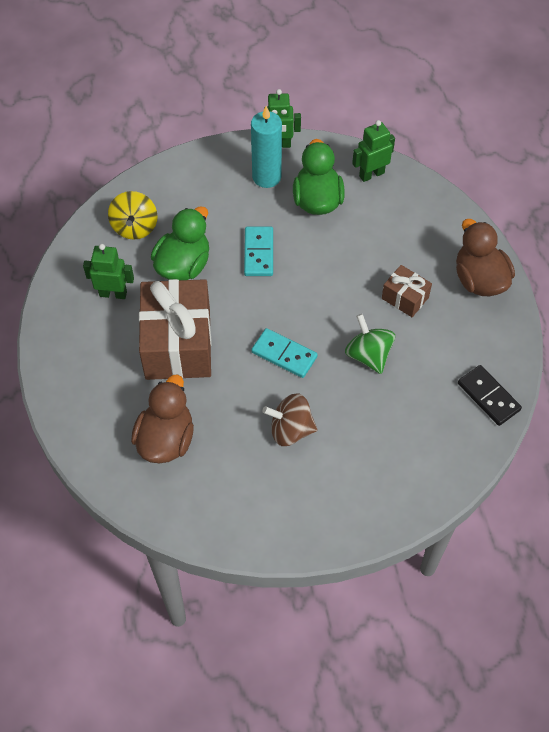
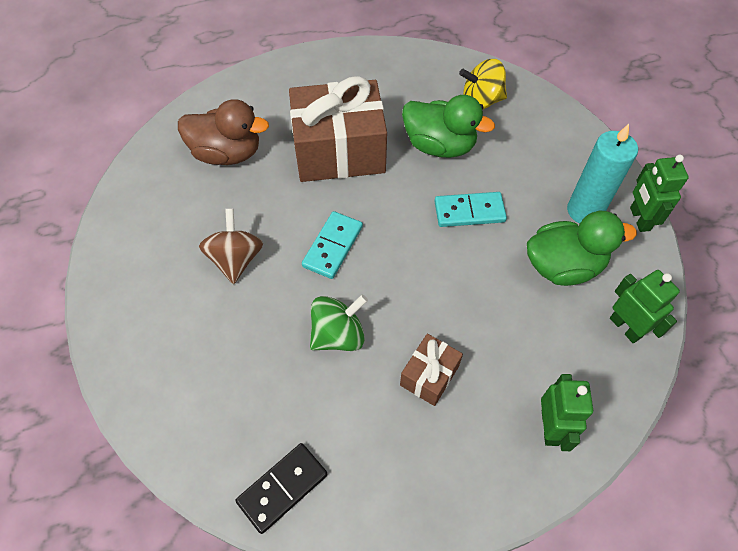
camera: 85 degrees right, 0 degrees up
(113, 293) = (394, 94): green robot -> green robot (550, 427)
(479, 280) = (475, 477): brown duck -> none

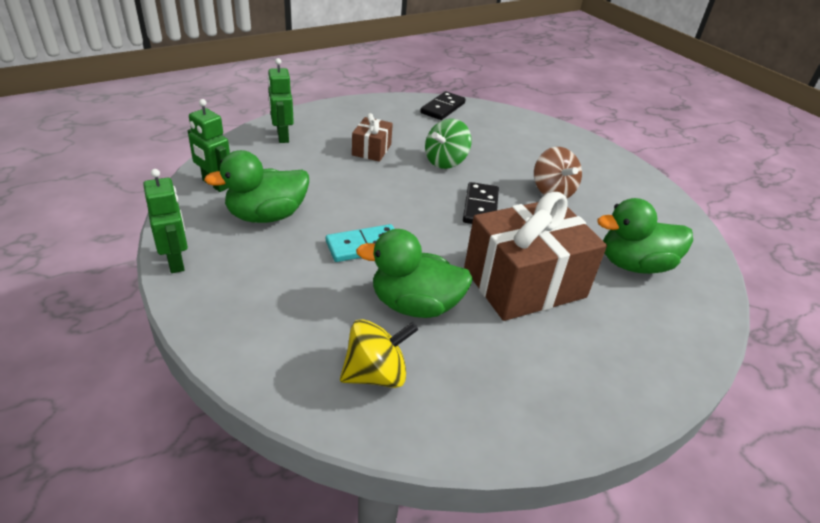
camera: 160 degrees right, 20 degrees down
(227, 153) = (634, 265): brown duck -> green duck
(333, 246) = (480, 207): turquoise domino -> black domino
(584, 211) = (238, 261): turquoise candle -> none

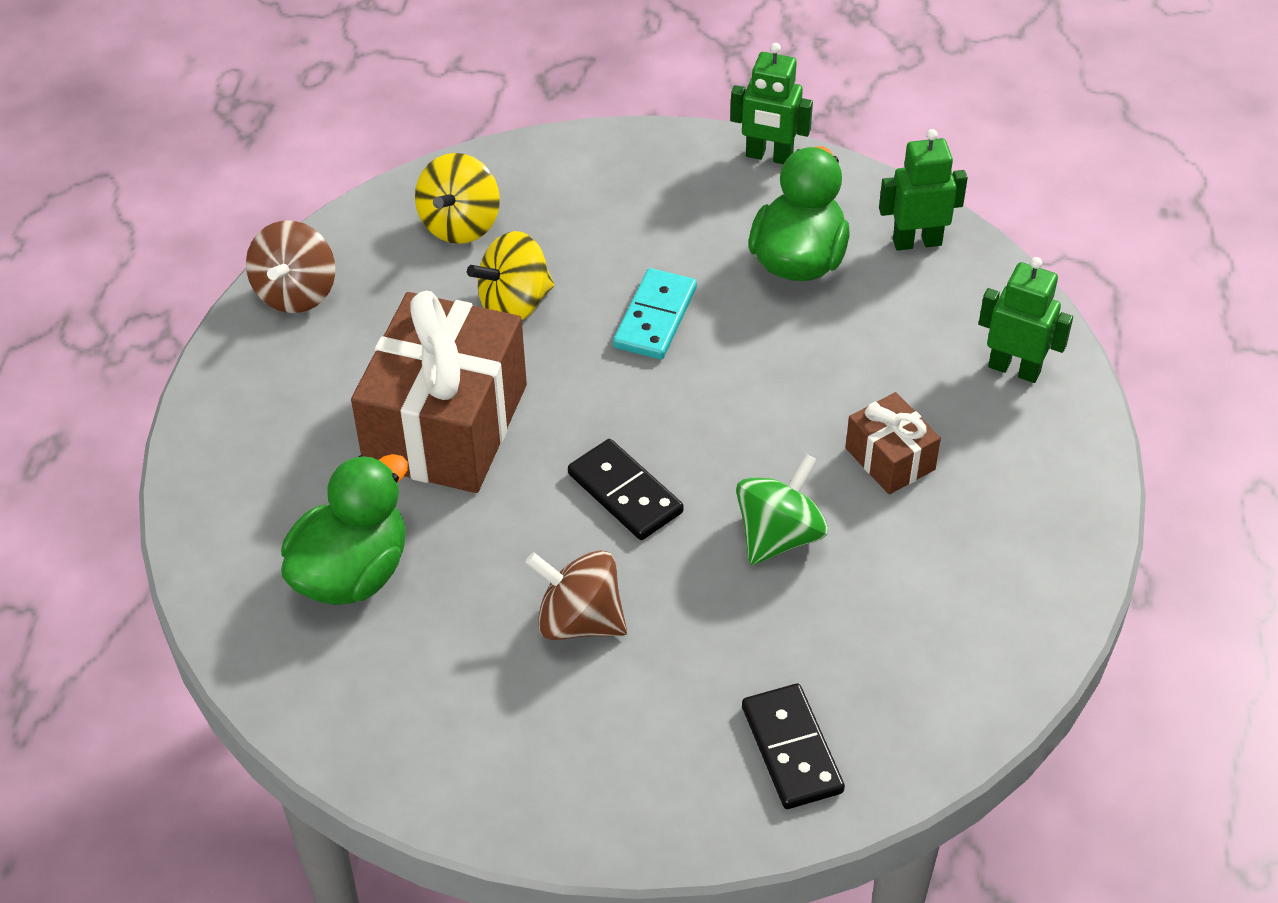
camera: 135 degrees right, 10 degrees up
(415, 305) = (515, 304): green duck -> yellow spinning top
(442, 108) = (978, 670): black domino -> black domino (792, 749)
(445, 161) = (779, 536): green spinning top -> green spinning top turned 45 degrees clockwise
(530, 423) = (296, 293): none -> brown spinning top

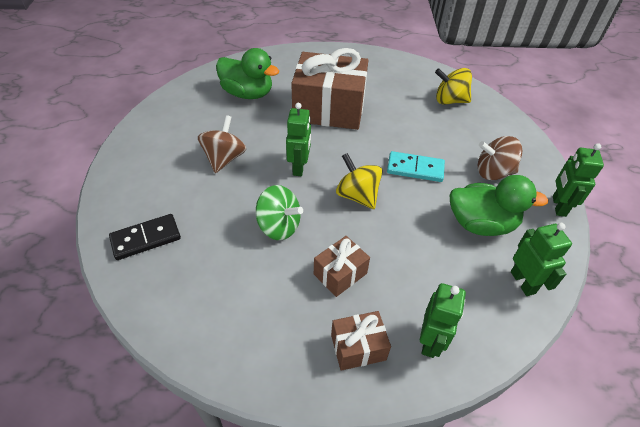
camera: 80 degrees right, 0 degrees up
(296, 293) = (391, 63): brown spinning top -> brown spinning top (493, 172)
(515, 304) = (407, 121): yellow spinning top -> yellow spinning top (357, 195)
(625, 493) = (299, 167): black domino -> green robot
(1023, 453) = (358, 347): none -> brown gift

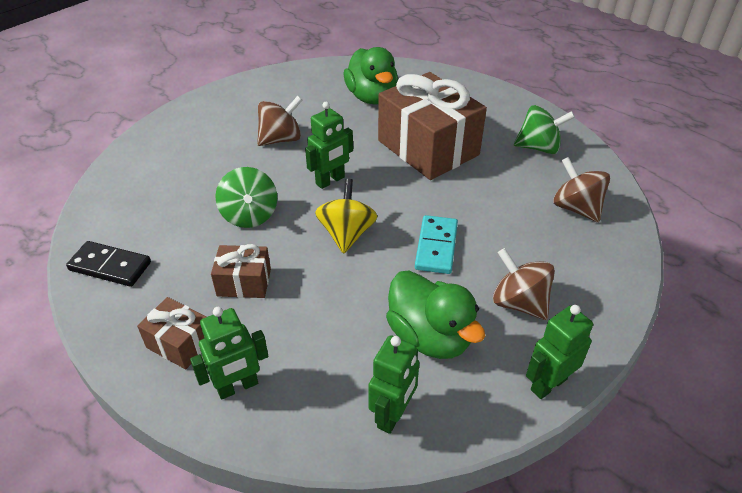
camera: 45 degrees right, 5 degrees down
(146, 238) = (152, 164): black domino -> black domino (110, 266)
(388, 75) = (538, 147): none -> green spinning top
(415, 169) = (436, 246): turquoise domino -> turquoise domino turned 45 degrees clockwise
(450, 100) = (576, 208): yellow spinning top -> brown spinning top

